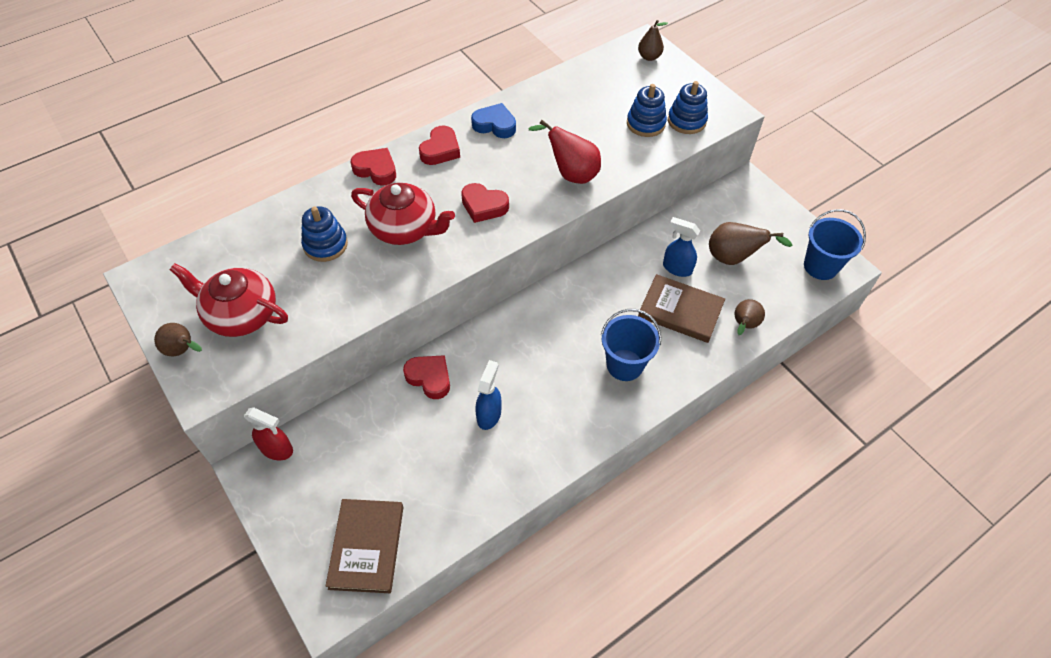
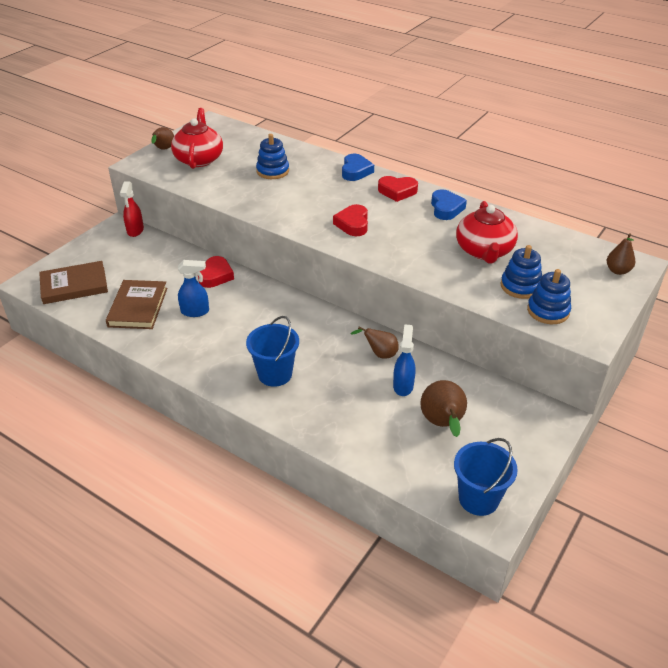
camera: 70 degrees right, 15 degrees down
(376, 170) = (355, 171): red heart -> blue heart
(405, 228) = (307, 196): red teapot -> red teapot (484, 251)
(571, 174) = (421, 258): red pear -> none
(680, 311) = (353, 398): brown book -> brown book (138, 307)
(744, 325) = (361, 447): brown pear -> brown pear (380, 354)

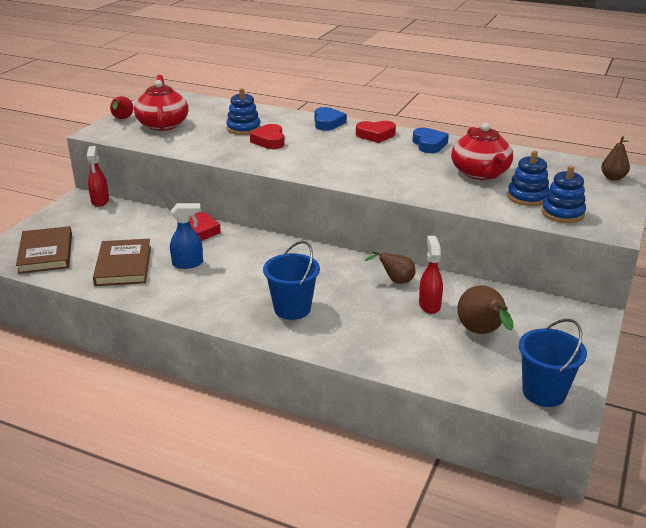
camera: 10 degrees left, 10 degrees down
(74, 285) = (46, 253): brown book -> brown book turned 75 degrees counterclockwise
(163, 149) = (122, 119): brown pear -> red pear
(353, 224) = (342, 163): red heart -> red heart (269, 141)
(403, 386) = (429, 305): blue spray bottle -> red spray bottle

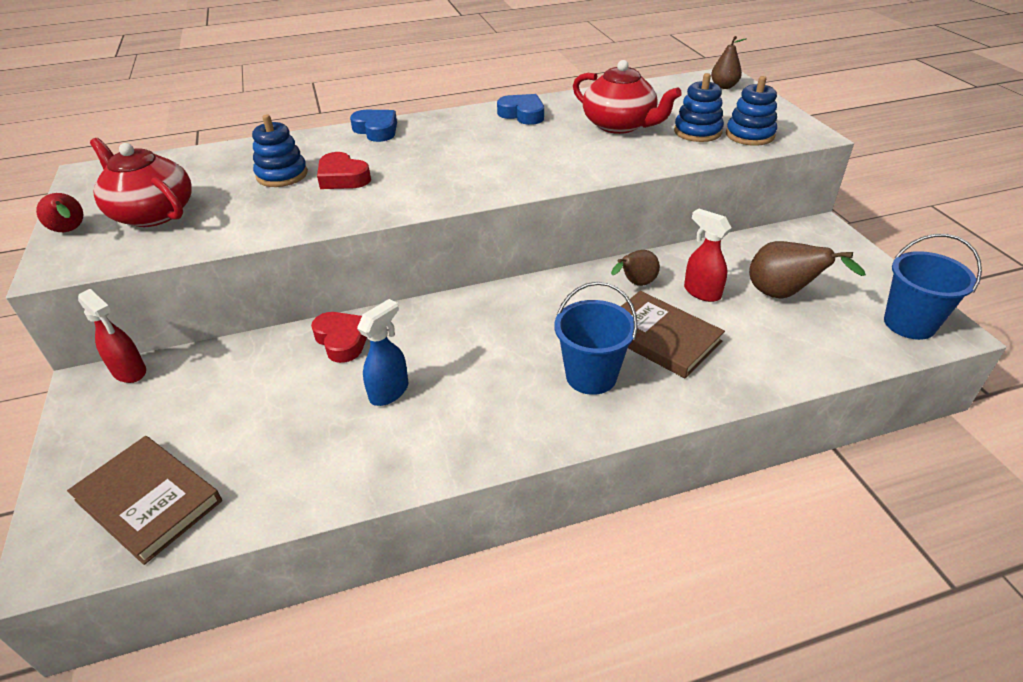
camera: 40 degrees left, 10 degrees up
(123, 265) = (304, 446): brown book -> brown book (660, 337)
(375, 135) = (453, 124): red heart -> none

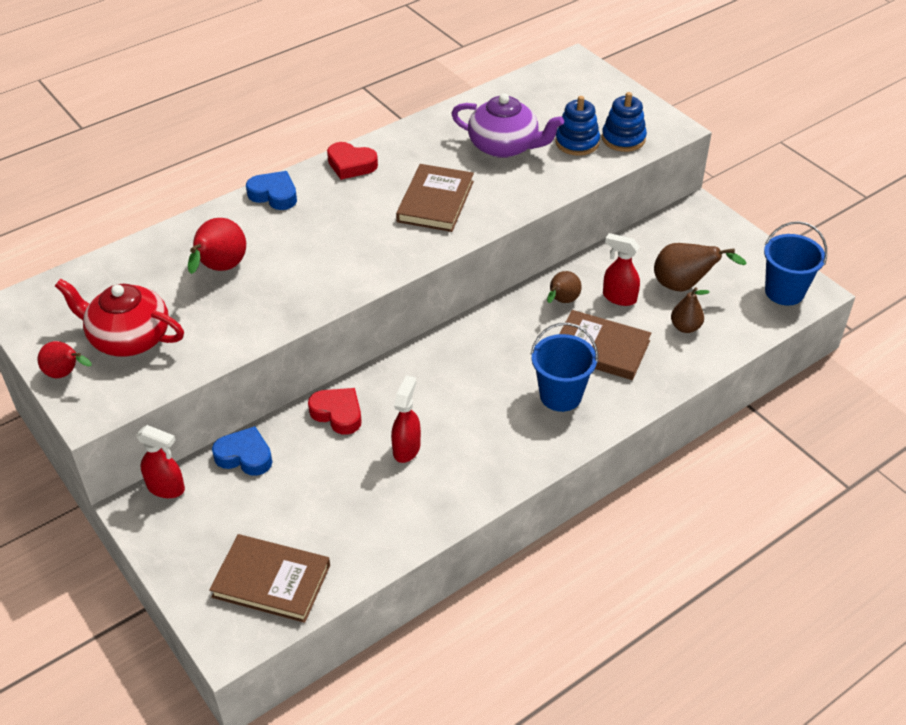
camera: 20 degrees left, 5 degrees up
(282, 175) = (220, 269): blue stacking toy -> red pear
(342, 178) = (281, 260): red heart -> red heart (351, 165)
(389, 391) = (407, 448): blue spray bottle -> red spray bottle
(522, 114) = (406, 148): blue heart -> blue heart (245, 456)
(524, 156) = (435, 201): none -> brown book
(620, 125) = (504, 146): red teapot -> purple teapot
(724, 86) = (580, 76): brown pear -> brown pear (685, 327)

